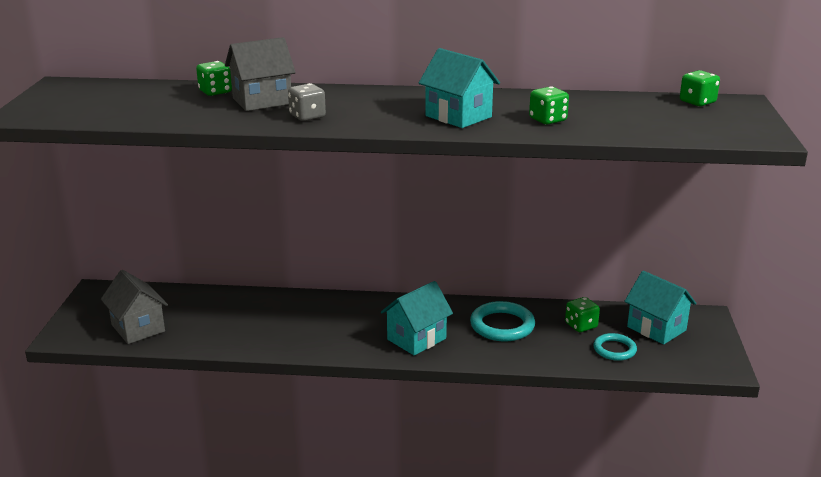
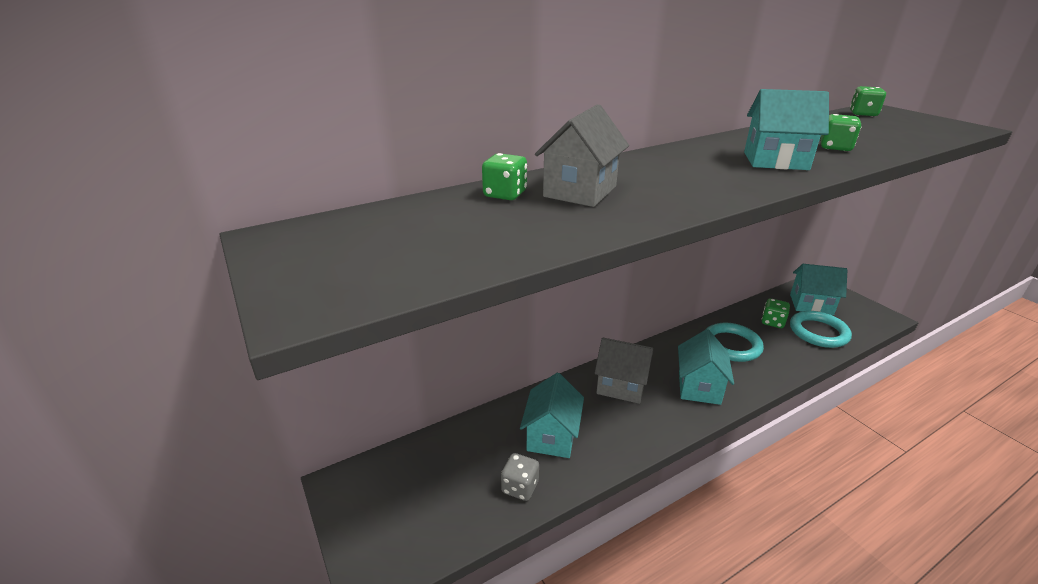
camera: 35 degrees left, 5 degrees up
(138, 328) = (449, 510): grey house -> grey house (621, 386)
(254, 320) = (551, 436): none -> turquoise house
(307, 116) = (666, 195): grey dice -> grey dice (520, 487)
(614, 349) = (818, 332): turquoise ring -> turquoise ring, size x1.58

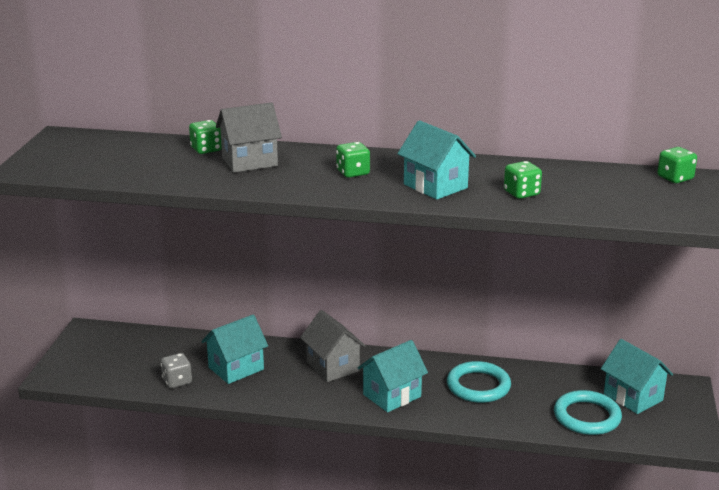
camera: 40 degrees right, 5 degrees down
(772, 322) = (557, 390): green dice -> green dice (353, 173)

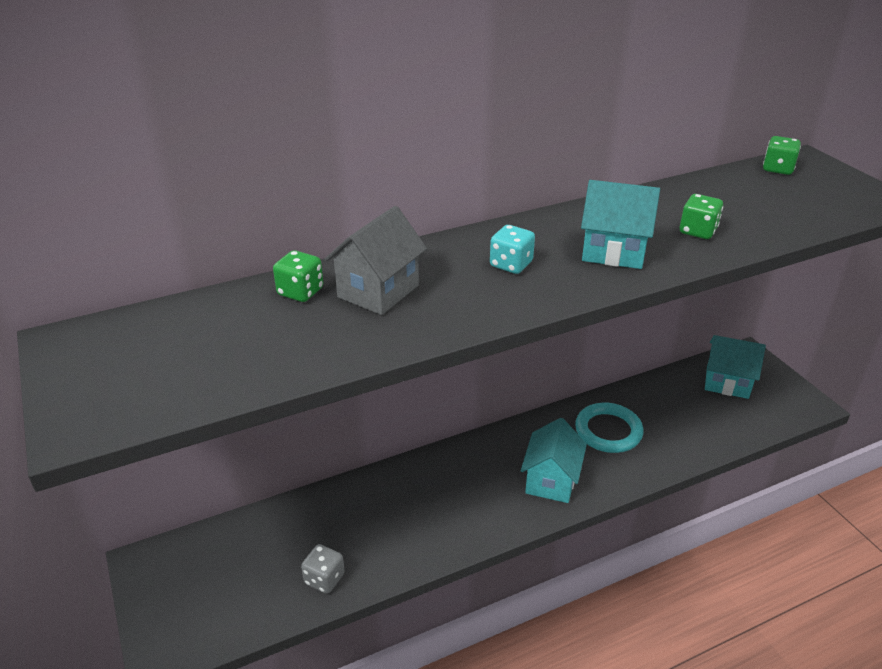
camera: 35 degrees left, 10 degrees up
(236, 368) = (371, 526): turquoise house -> none
(333, 366) = (463, 474): grey house -> none
(353, 173) = (511, 264): green dice -> turquoise dice
(587, 417) = (719, 420): turquoise ring -> none

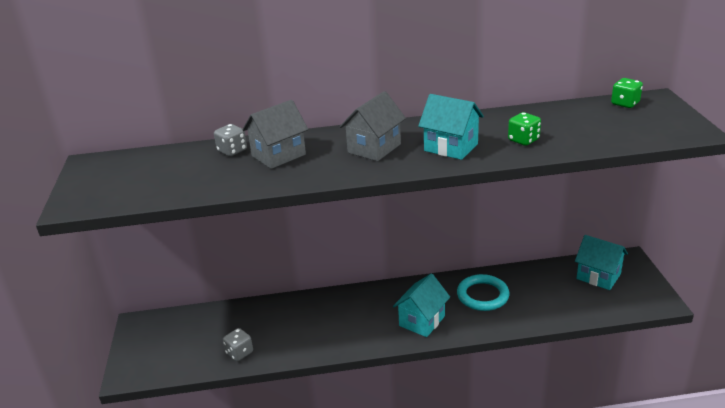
camera: 20 degrees right, 5 degrees down
(300, 292) = (232, 151): green dice -> grey dice
(511, 264) = (374, 148): turquoise dice -> grey house

